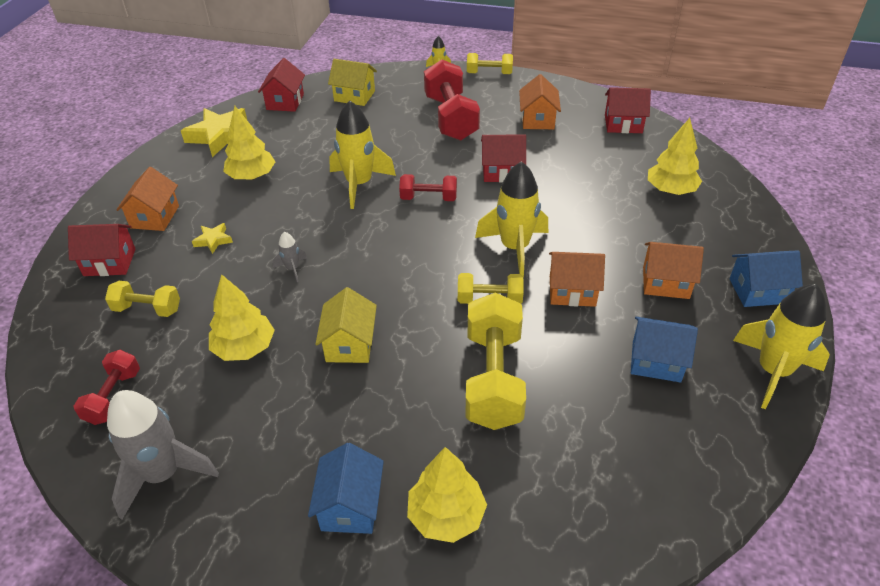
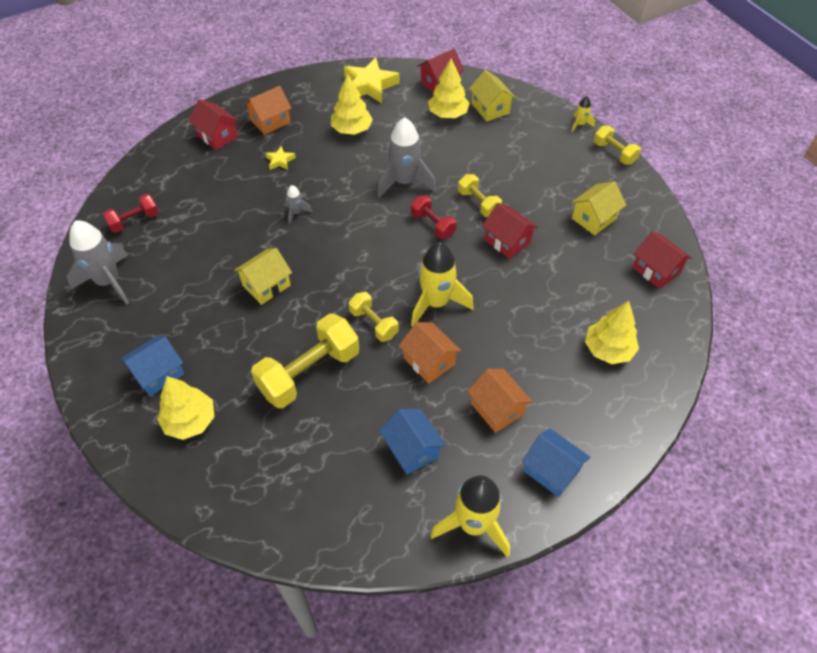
camera: 45 degrees right, 10 degrees up
(147, 309) = (202, 181): yellow dumbbell -> yellow dumbbell (478, 203)
(244, 348) = (217, 243): yellow tree -> yellow tree (448, 114)
(359, 184) = (404, 182): yellow rocket -> grey rocket
(451, 118) = (532, 173): red dumbbell -> none
(537, 119) = (594, 218): orange house -> yellow house

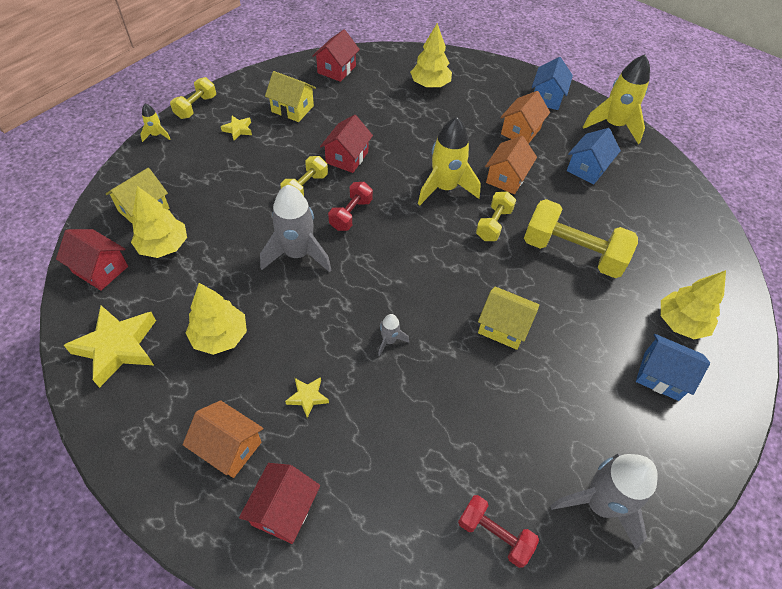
camera: 115 degrees left, 0 degrees up
(572, 175) = (238, 130): none -> yellow star

